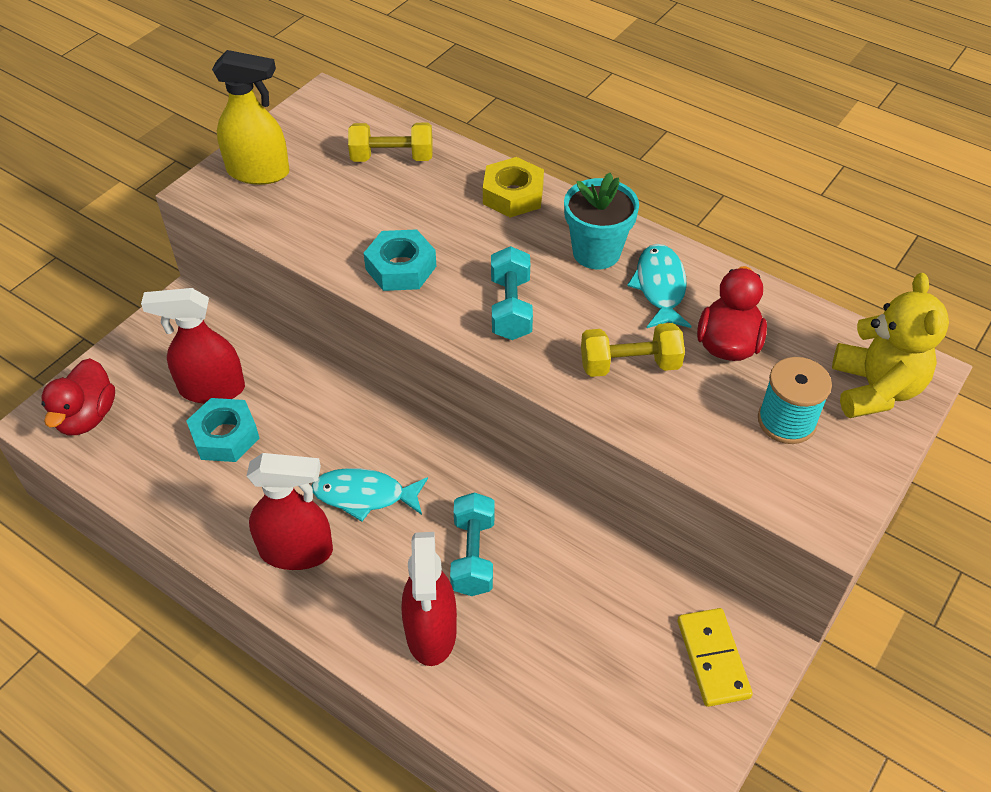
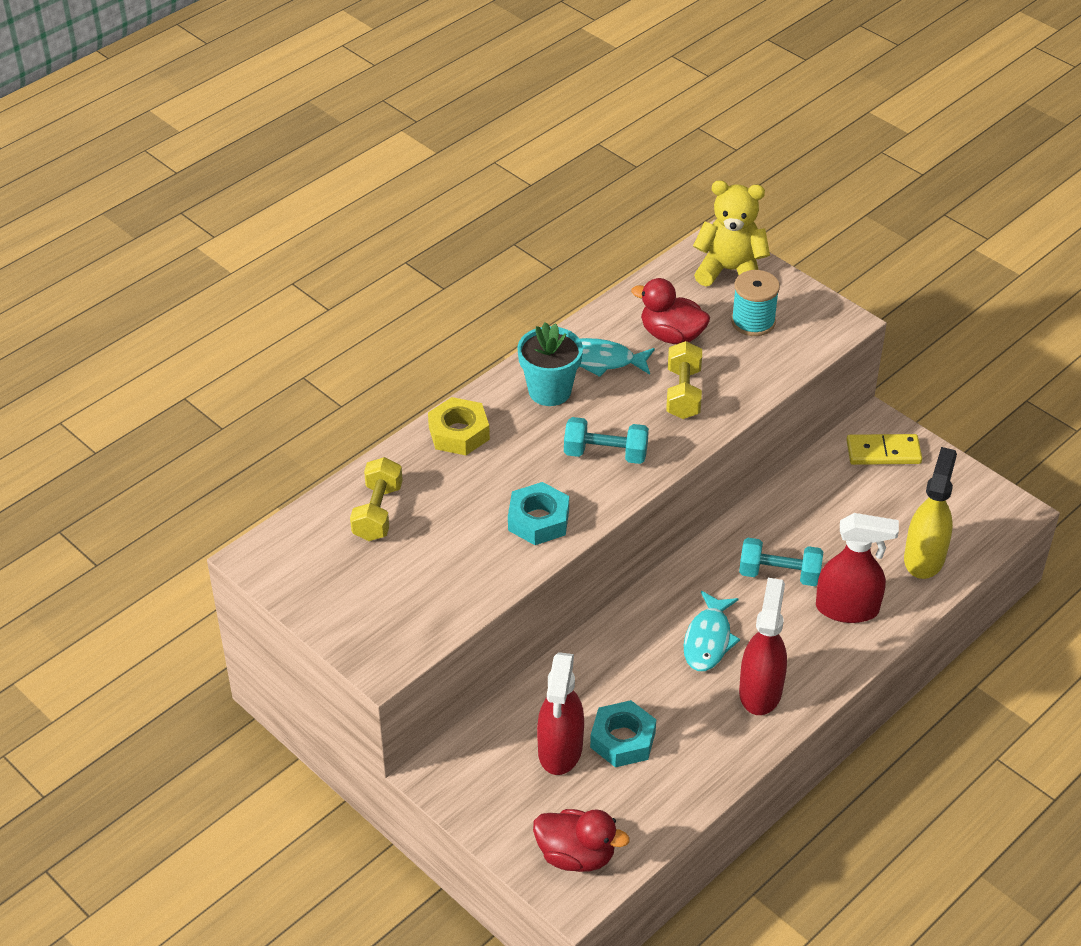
camera: 80 degrees left, 5 degrees down
(258, 172) = (368, 618): yellow spray bottle -> yellow spray bottle (924, 558)

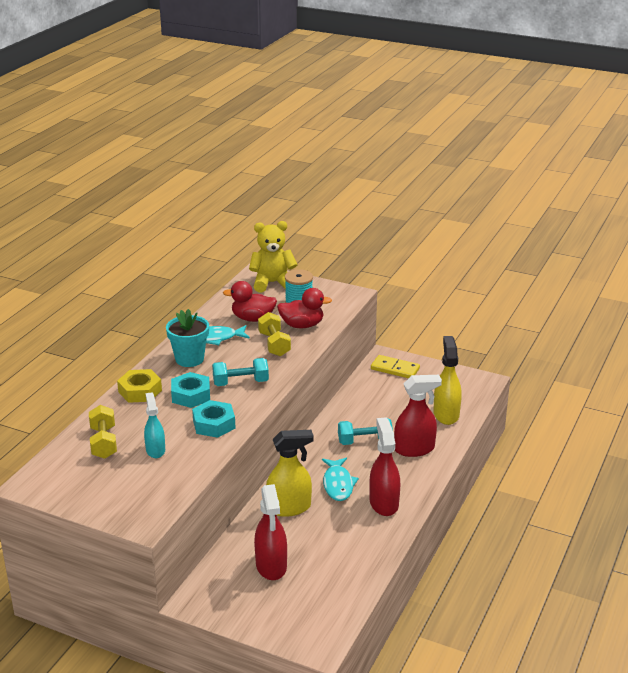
camera: 20 degrees left, 15 degrees down
(442, 544) = (155, 450): none -> turquoise spray bottle
(576, 855) = (310, 623): red duck -> red duck (302, 325)
(623, 660) = (289, 508): none -> yellow spray bottle
(623, 740) = (309, 550): turquoise nut -> turquoise nut (191, 395)
(883, 452) = (395, 369): yellow domino -> yellow domino turned 45 degrees clockwise

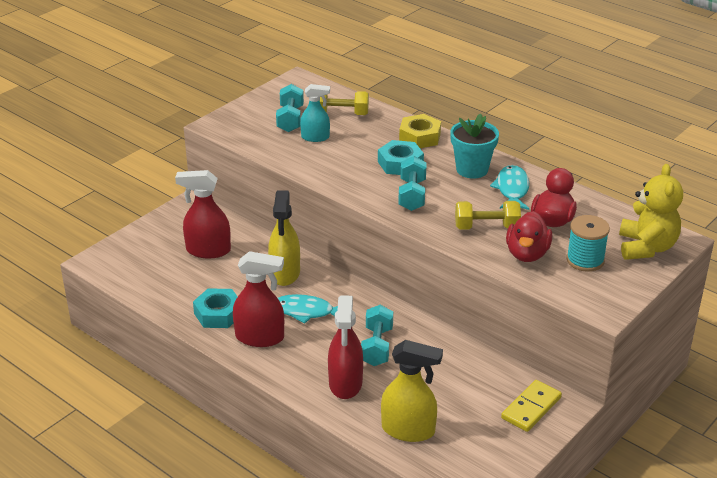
camera: 105 degrees right, 5 degrees up
(121, 473) = (290, 119): none -> turquoise dumbbell
(214, 424) = (342, 171): turquoise nut -> turquoise nut (218, 314)

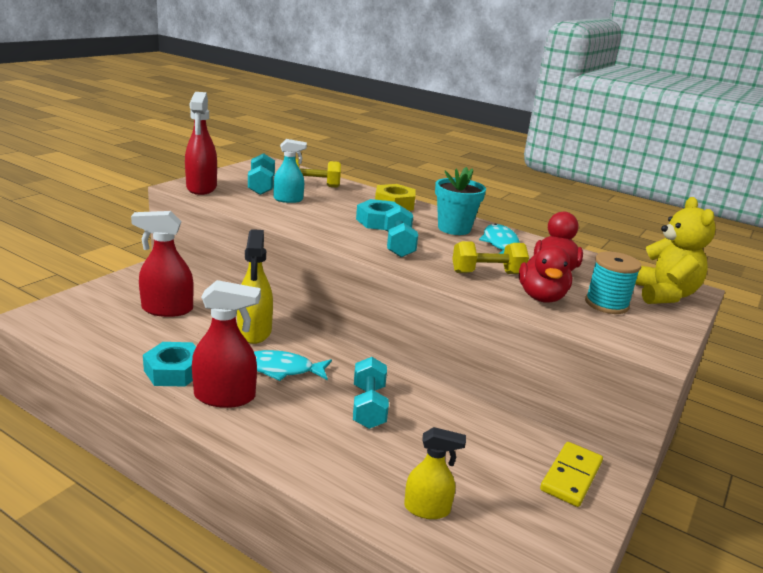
camera: 10 degrees left, 10 degrees down
(345, 383) = (336, 450): red spray bottle -> red spray bottle (201, 188)
(408, 430) = (427, 509): yellow spray bottle -> yellow spray bottle, size x0.64

